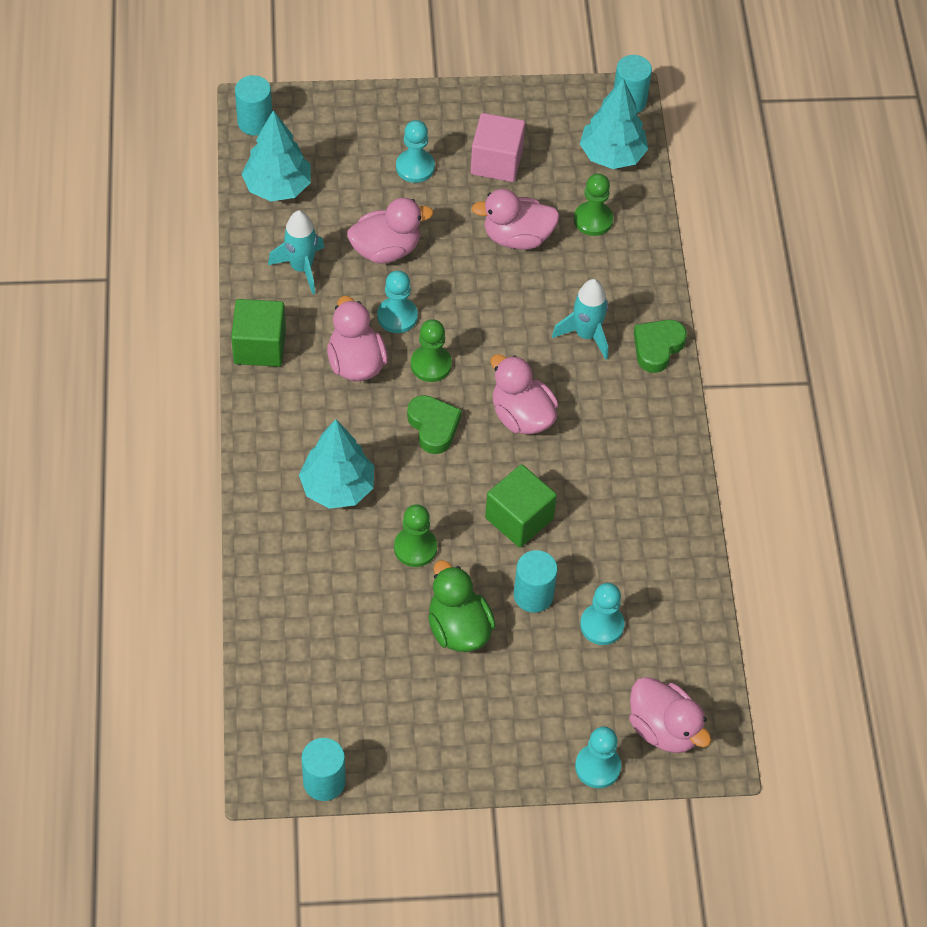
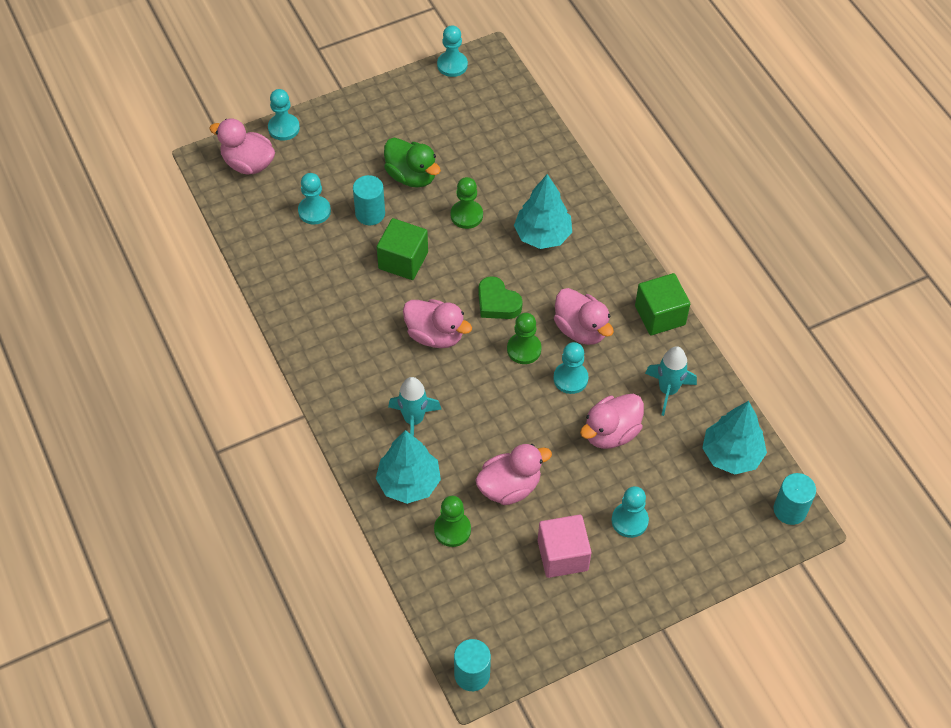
camera: 160 degrees right, 0 degrees up
(324, 782) = (452, 65): turquoise cylinder -> turquoise pawn
(612, 155) = (463, 605): turquoise tree -> turquoise tree (409, 483)
(657, 347) = (351, 431): green heart -> none

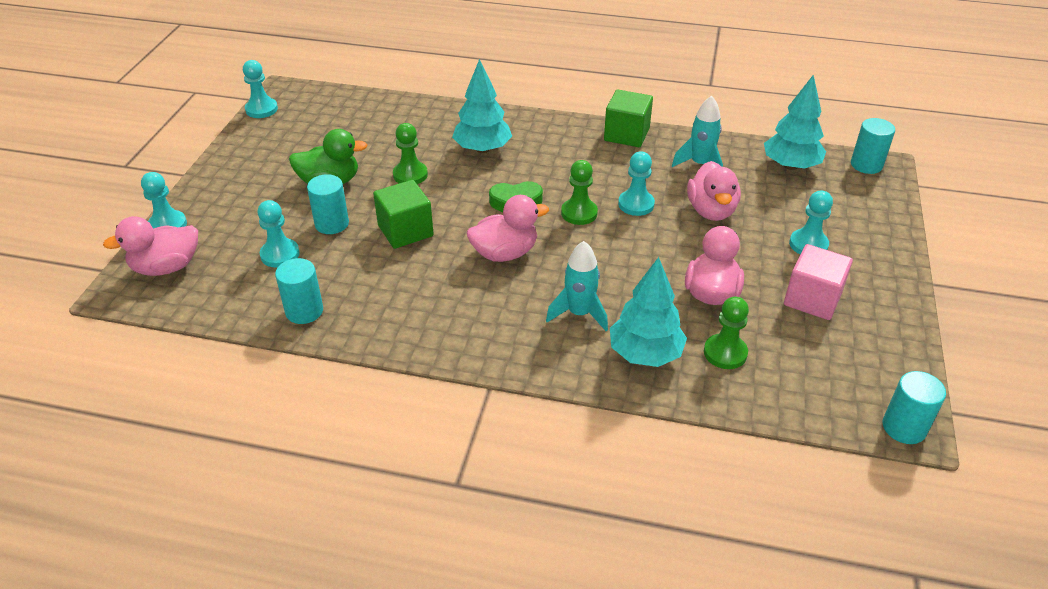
camera: 50 degrees left, 15 degrees down
(277, 267) = (304, 311): none -> turquoise cylinder
(581, 329) = (595, 176): pink duck -> none

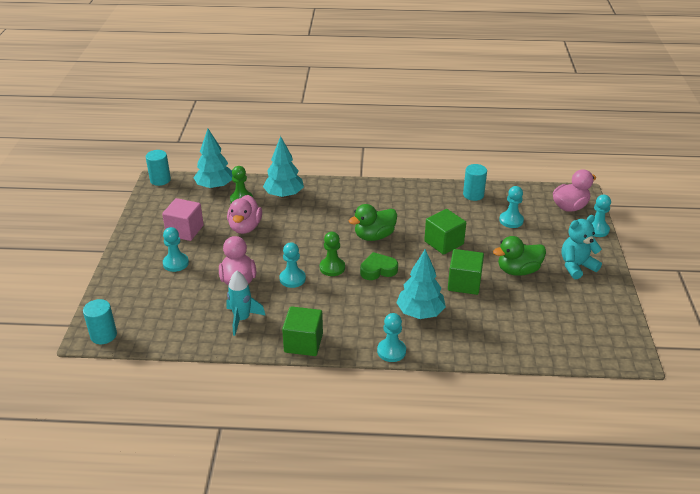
camera: 170 degrees right, 5 degrees down
(250, 179) = (576, 266): none -> turquoise teddy bear
(261, 109) = (629, 331): turquoise pawn -> turquoise pawn (391, 351)
(332, 224) = (494, 242): turquoise cylinder -> none
(410, 175) = (464, 283): green pawn -> green cube
(505, 253) = (374, 236): pink duck -> green duck
(579, 313) = (321, 209): turquoise rocket -> none
(790, 166) = (168, 327): turquoise tree -> turquoise tree (215, 186)

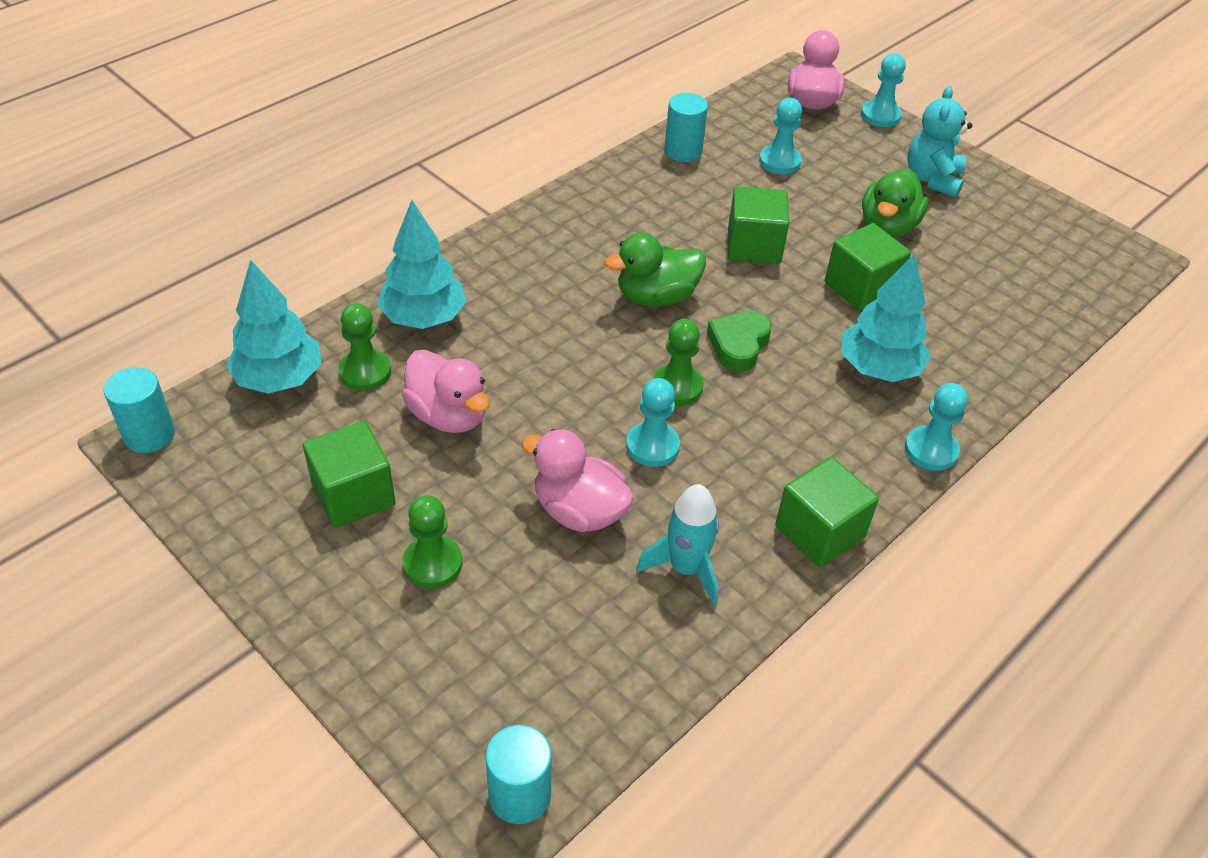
camera: 50 degrees left, 10 degrees up
(176, 263) = (433, 563): turquoise pawn -> green pawn
(185, 230) = (353, 494): pink cube -> green cube
(374, 236) = (656, 297): green duck -> green duck turned 60 degrees clockwise

